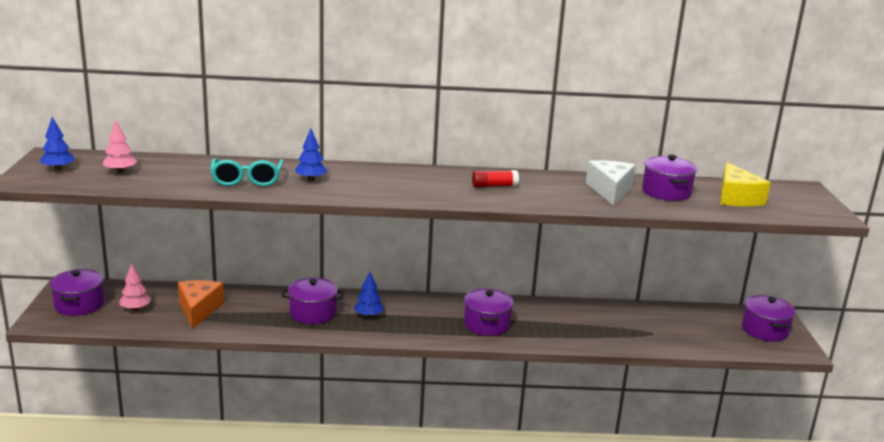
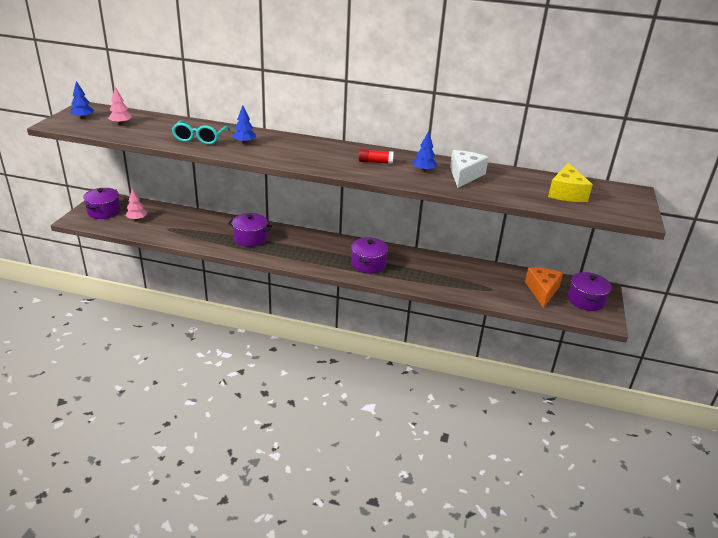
camera: 15 degrees right, 10 degrees up
(199, 310) = (176, 225): orange cheese -> orange cheese (542, 291)
(368, 316) = (287, 245): blue tree -> blue tree (423, 170)
(666, 192) = (510, 182): purple pot -> none

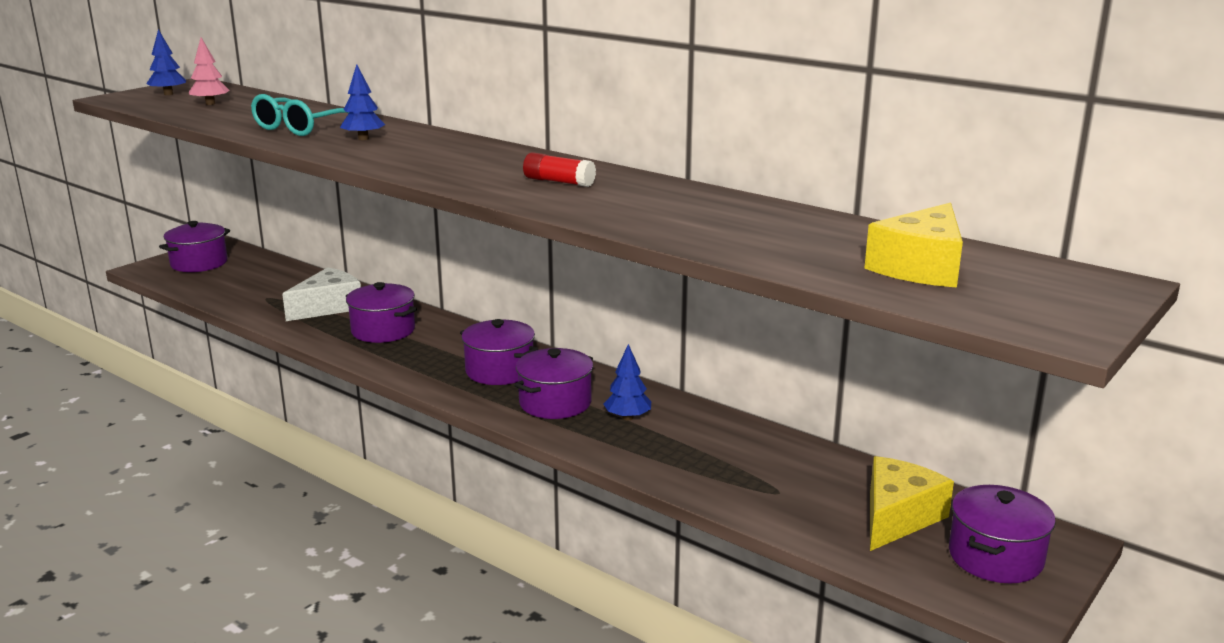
camera: 25 degrees right, 10 degrees down
(137, 219) = (235, 279): pink tree -> none
(328, 251) = (499, 371): none -> purple pot
(423, 170) = (638, 202): blue tree -> blue tree (627, 417)
(464, 175) = (716, 217): white cheese -> white cheese (328, 307)
(542, 291) = (897, 517): orange cheese -> yellow cheese

